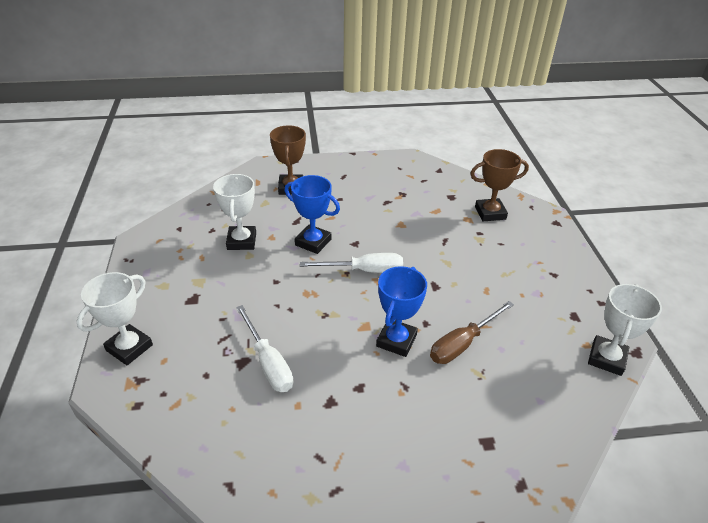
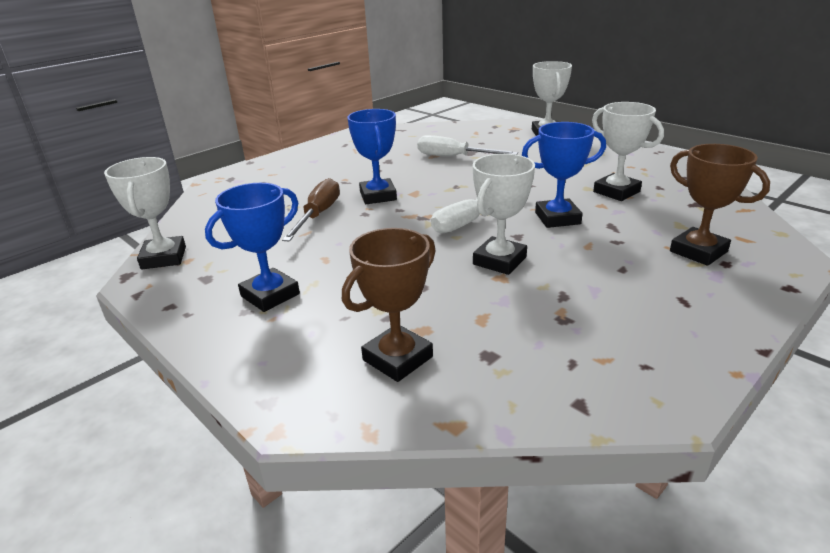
camera: 145 degrees right, 10 degrees down
(388, 233) = (499, 261): none -> white trophy
(535, 278) = (270, 295): none -> blue trophy

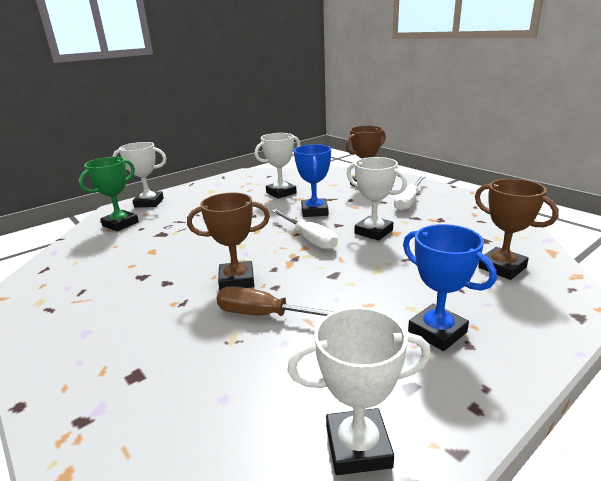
camera: 85 degrees left, 5 degrees down
(378, 196) = (236, 280): blue trophy -> brown trophy
(454, 157) = (167, 241): white screwdriver -> white screwdriver (408, 201)
(489, 133) = (120, 224): none -> green trophy

